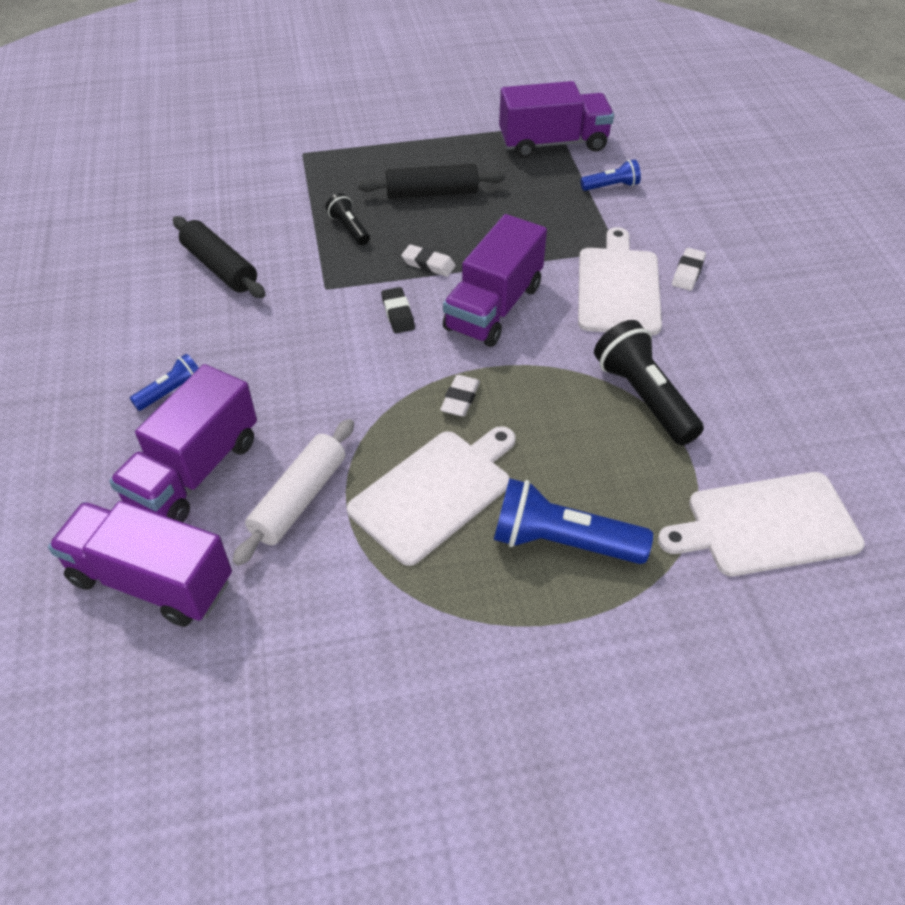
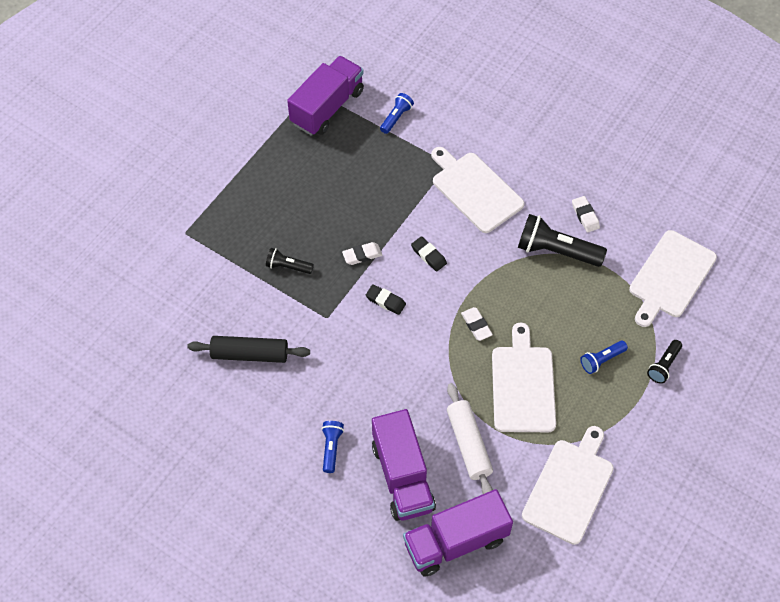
camera: 45 degrees left, 10 degrees up
(344, 642) = (569, 487): none -> white cutting board
(432, 193) = (303, 202): black rolling pin -> none
(493, 307) = (428, 255): purple truck -> black eraser
(562, 542) = (601, 360): blue flashlight -> blue flashlight, size x0.54
(638, 613) = (664, 365): none -> black flashlight
(688, 273) = (498, 152): white eraser -> white eraser (585, 216)

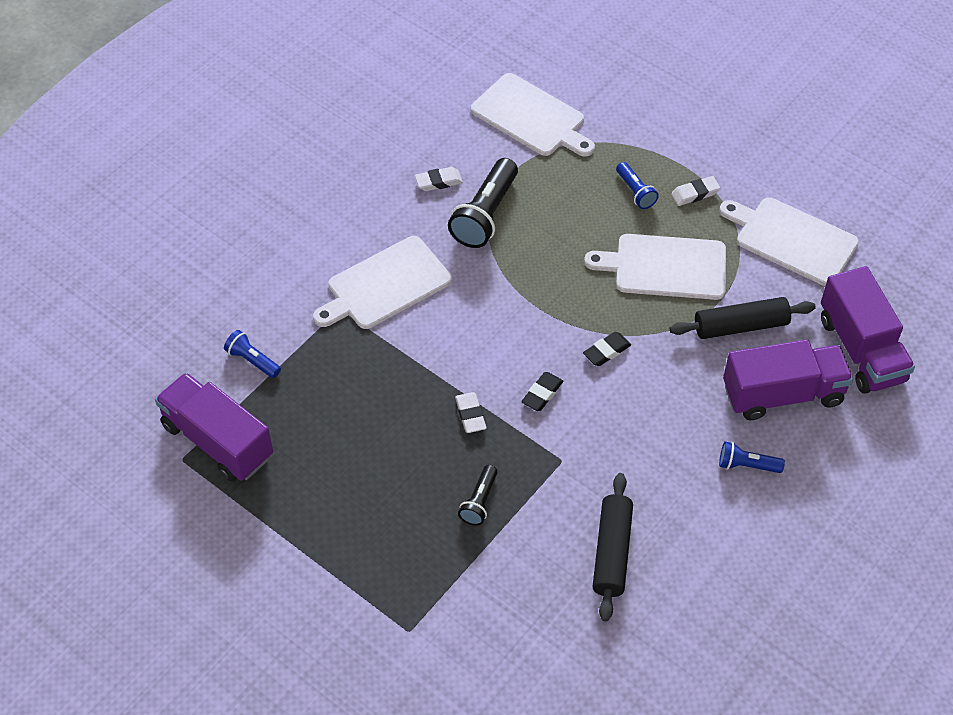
camera: 85 degrees left, 5 degrees down
(428, 255) = (478, 343): black eraser -> black eraser (606, 351)
(468, 444) = (740, 326): white rolling pin -> black rolling pin
(476, 325) = (583, 303): white eraser -> white eraser (695, 193)
(664, 365) = (644, 139): black flashlight -> none

